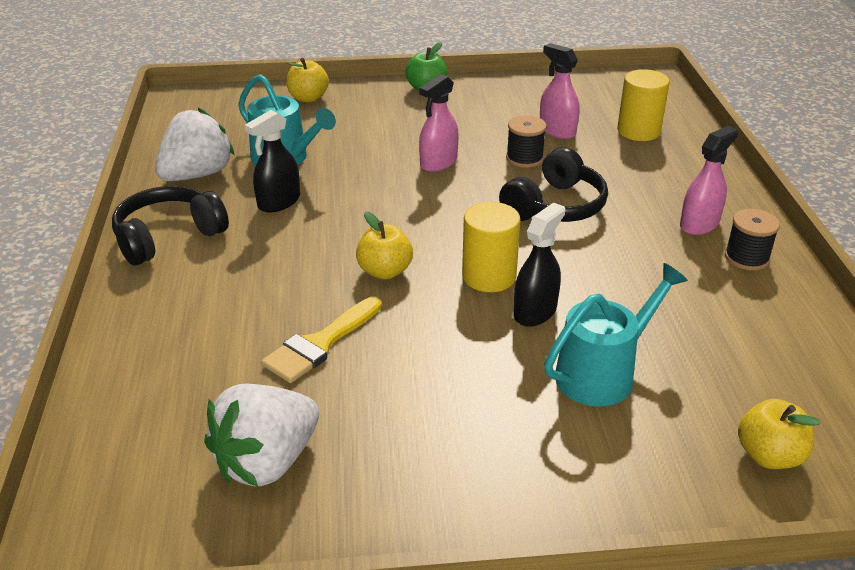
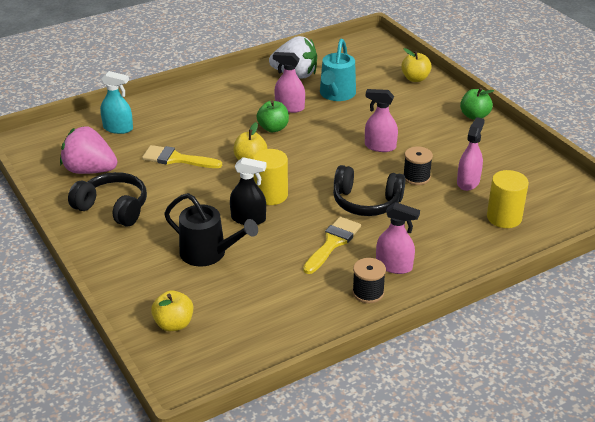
camera: 65 degrees right, 0 degrees up
(160, 391) = (118, 128): none -> turquoise spray bottle
(168, 237) = (232, 88): black headphones -> black headphones (113, 208)
(267, 461) = (90, 170): white strawberry -> pink strawberry
(279, 202) = (289, 107): black spray bottle -> pink spray bottle
(319, 230) = (273, 128): none -> green apple
(602, 373) = (208, 253): turquoise watering can -> black watering can
(630, 255) = (332, 243): none -> yellow brush

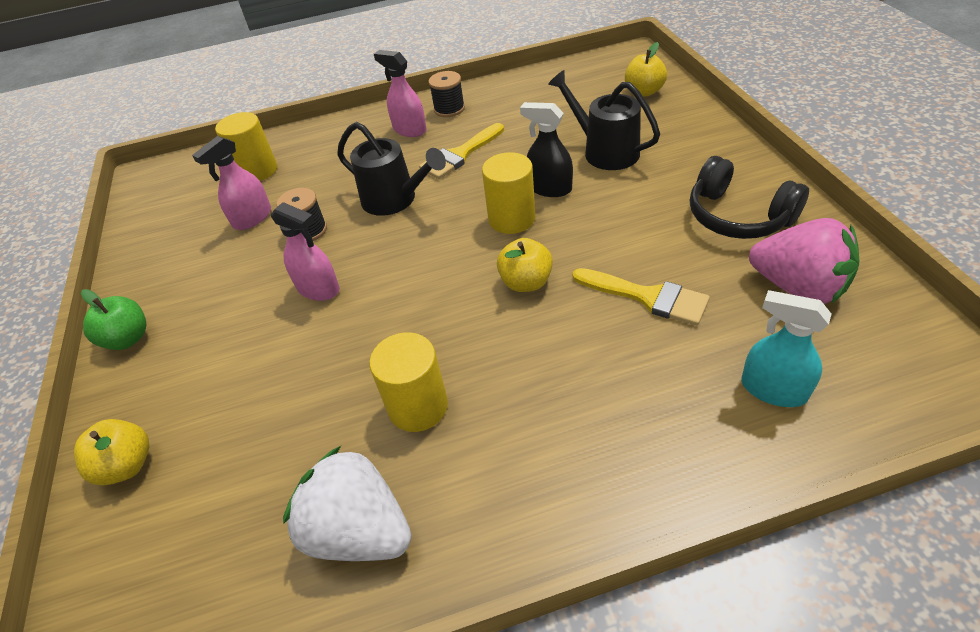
camera: 160 degrees left, 10 degrees up
(273, 128) = (468, 351): green apple -> none
(289, 107) = (418, 406): pink spray bottle -> yellow cylinder
(336, 94) = (309, 436): turquoise watering can -> none
(366, 202) = (394, 200): black headphones -> black watering can

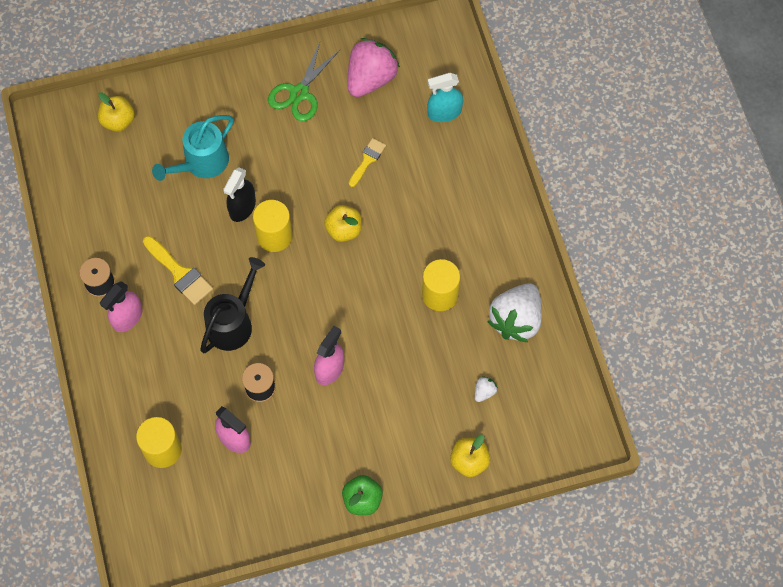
camera: 95 degrees left, 20 degrees up
(235, 482) = (484, 392): none -> white strawberry
(605, 151) = (202, 163): black watering can -> turquoise watering can
(648, 297) = (367, 160): yellow brush -> yellow brush, size x0.65
(738, 216) = (299, 93): black headphones -> green scissors
(773, 389) = (444, 112): turquoise spray bottle -> turquoise spray bottle turned 45 degrees clockwise

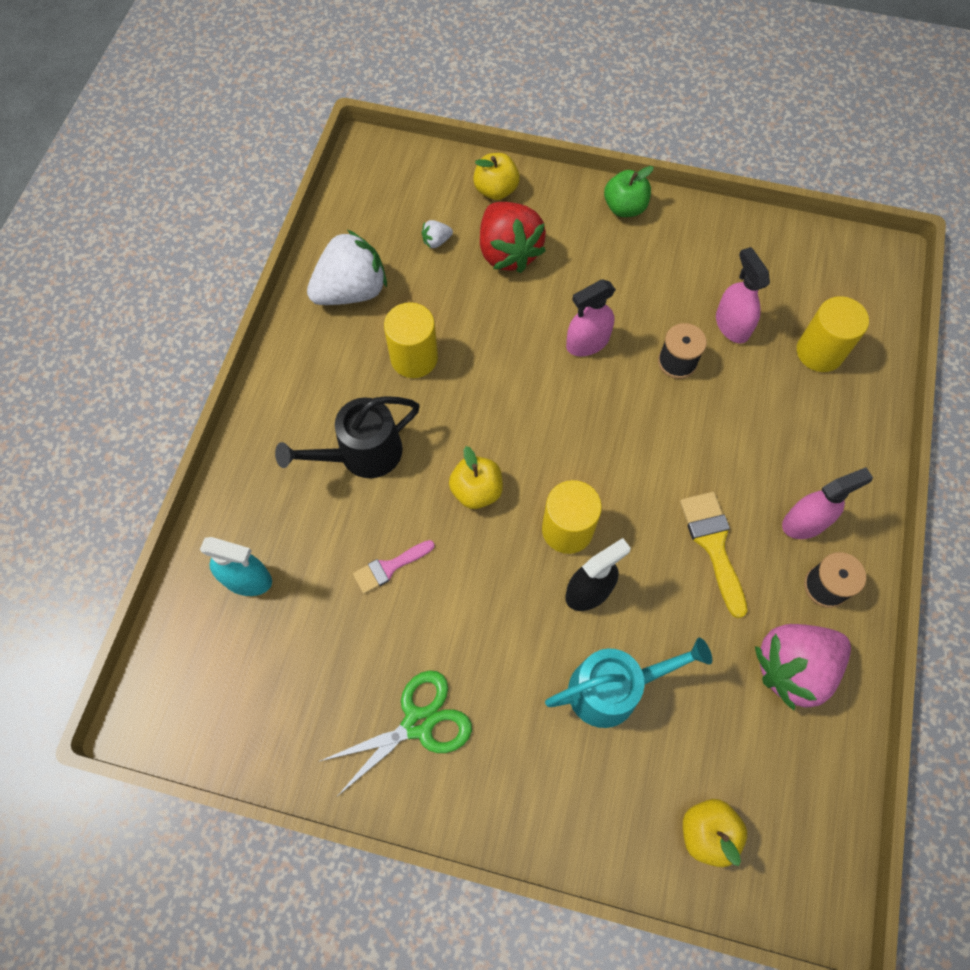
camera: 150 degrees left, 0 degrees up
(233, 323) = (674, 448): black watering can -> black watering can (362, 454)
(367, 160) = (389, 567): yellow brush -> pink brush
(370, 79) = (307, 688): pink strawberry -> pink strawberry (793, 668)
(427, 411) = (508, 252): none -> red strawberry

